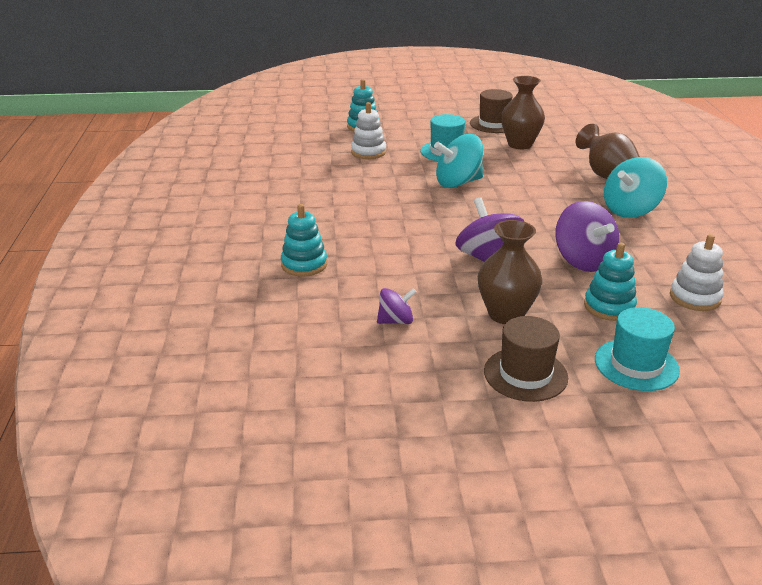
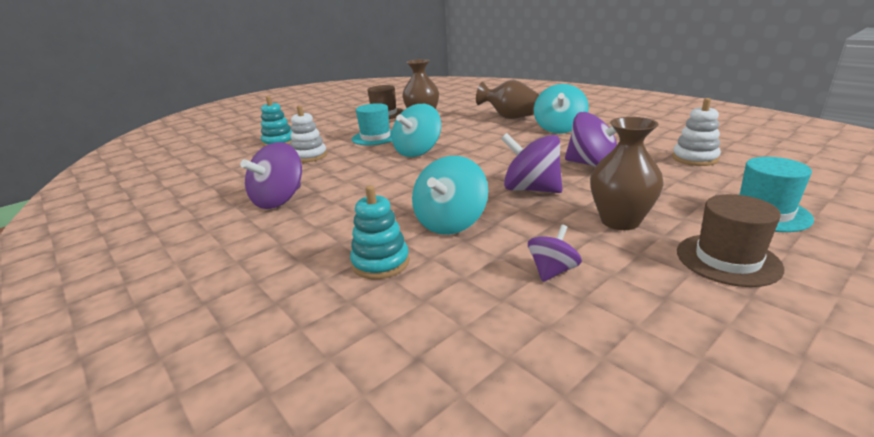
camera: 35 degrees left, 5 degrees down
(301, 187) = (279, 200): none -> purple spinning top
(385, 258) = (451, 223): none -> turquoise spinning top
(609, 307) = (667, 184): turquoise stacking toy -> none

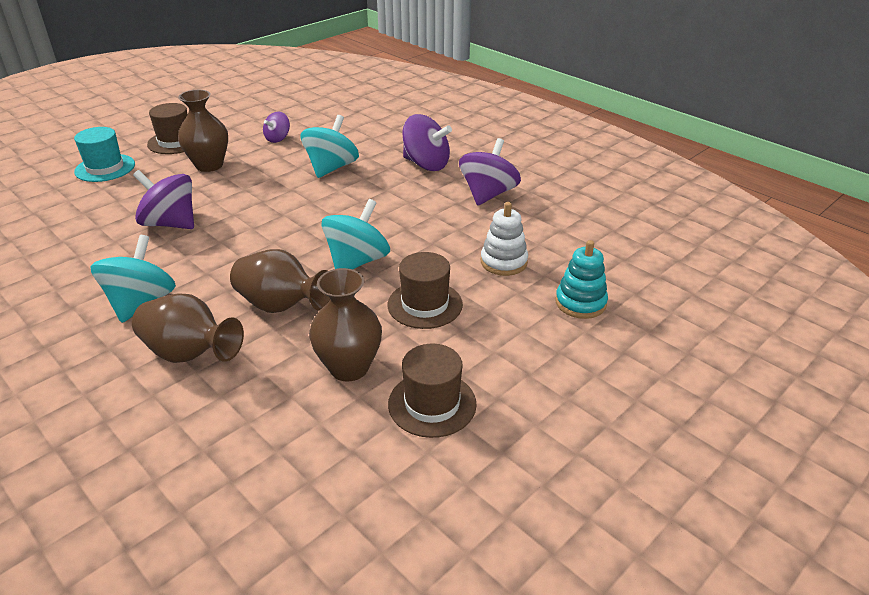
camera: 175 degrees right, 10 degrees up
(375, 137) = (425, 304): turquoise hat -> brown hat
(380, 263) = (380, 144): turquoise stacking toy -> none
(466, 132) = (281, 306): none -> brown vase
(531, 189) = (253, 195): purple spinning top -> purple spinning top (426, 164)
(694, 158) = (62, 227): white stacking toy -> none

